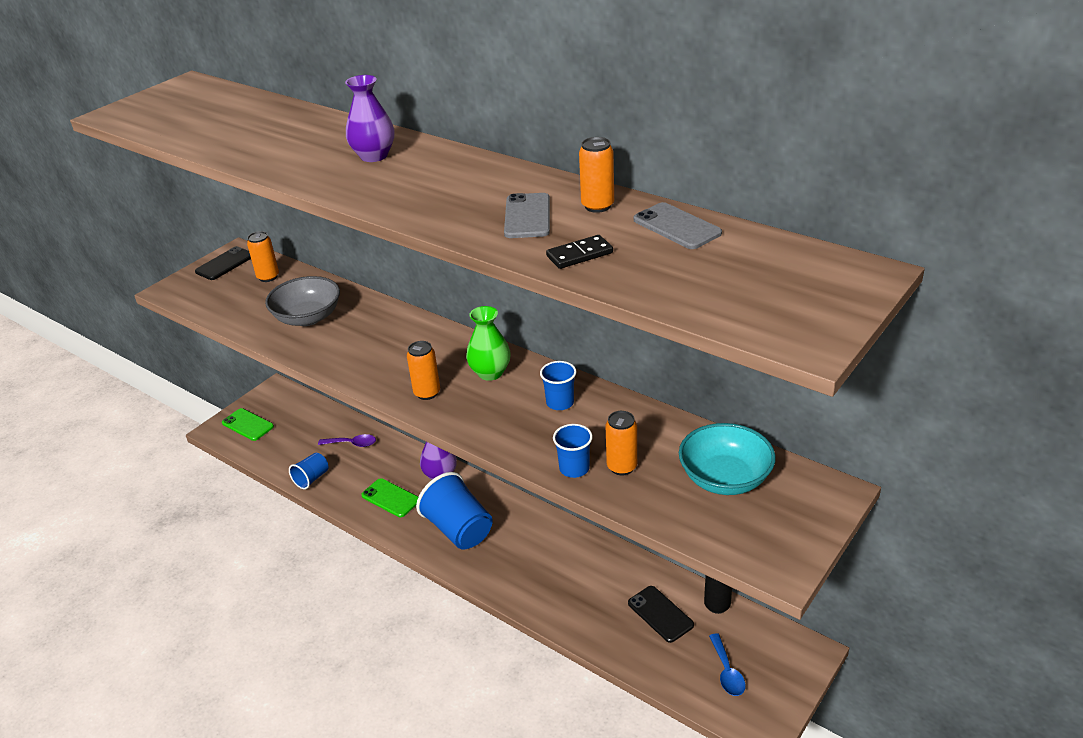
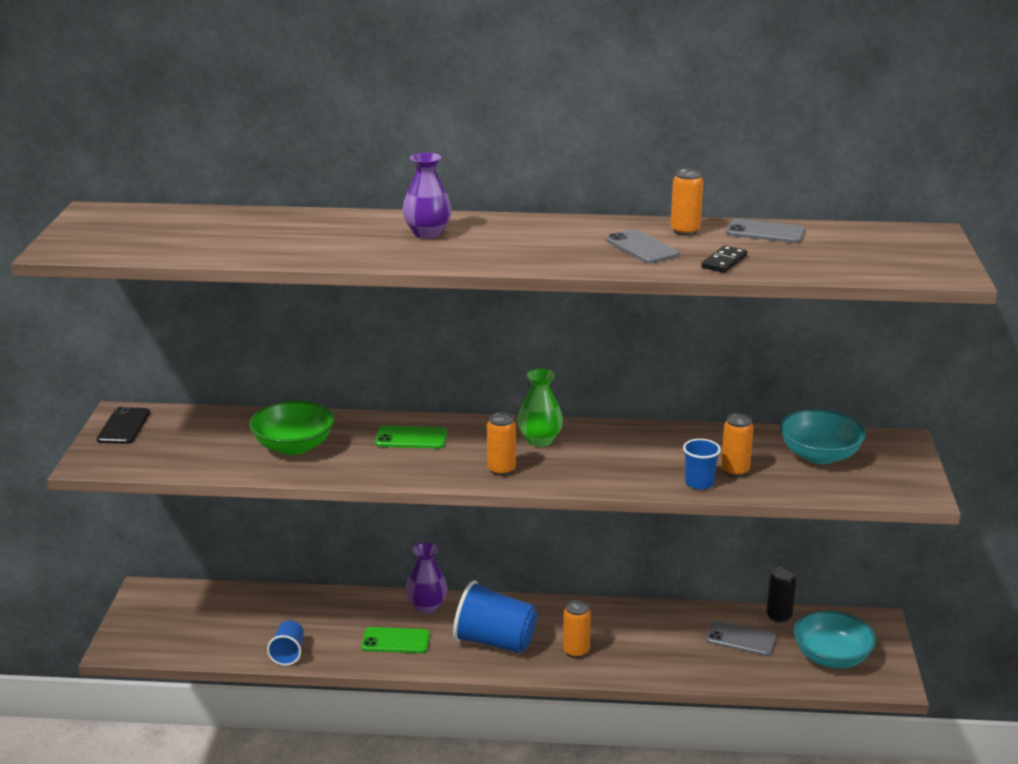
camera: 35 degrees left, 10 degrees down
(248, 425) = (151, 632): green phone -> green phone (411, 438)
(268, 277) = (195, 425): orange can -> orange can (576, 651)
(308, 317) = (294, 446): grey bowl -> green bowl
(352, 444) = (298, 610): purple spoon -> none
(560, 402) = (629, 444): blue cup -> none
(660, 614) = (741, 639): black phone -> grey phone
(727, 671) = (831, 657): blue spoon -> turquoise bowl

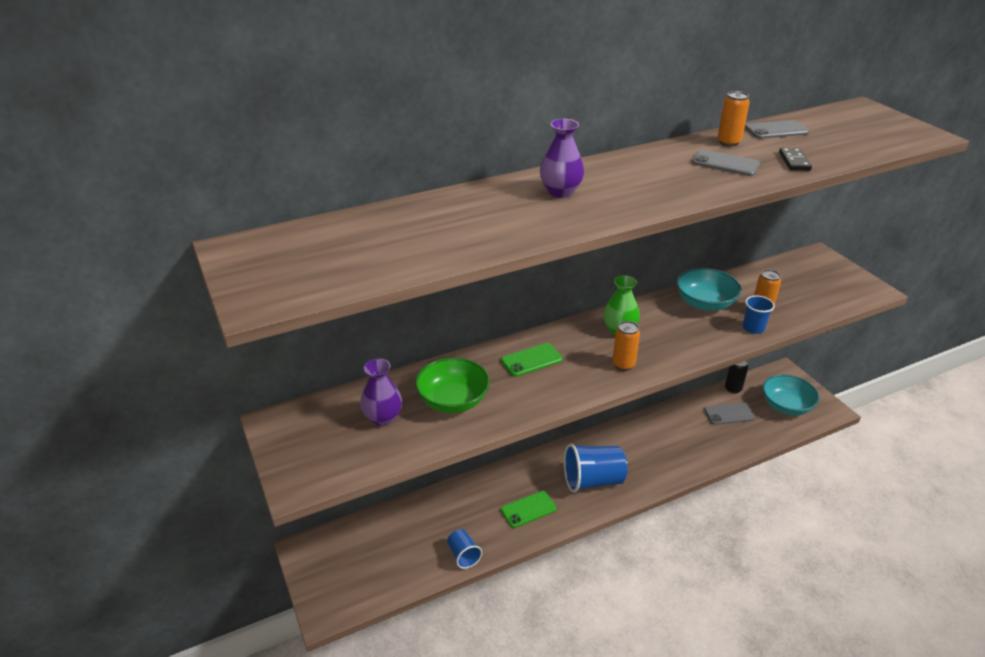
camera: 30 degrees left, 10 degrees up
(124, 426) = (288, 434): black phone -> none
(427, 606) = (523, 471): purple vase -> purple vase (383, 418)
(576, 651) = (648, 465): orange can -> none
(819, 455) = (791, 281): turquoise bowl -> turquoise bowl (705, 303)

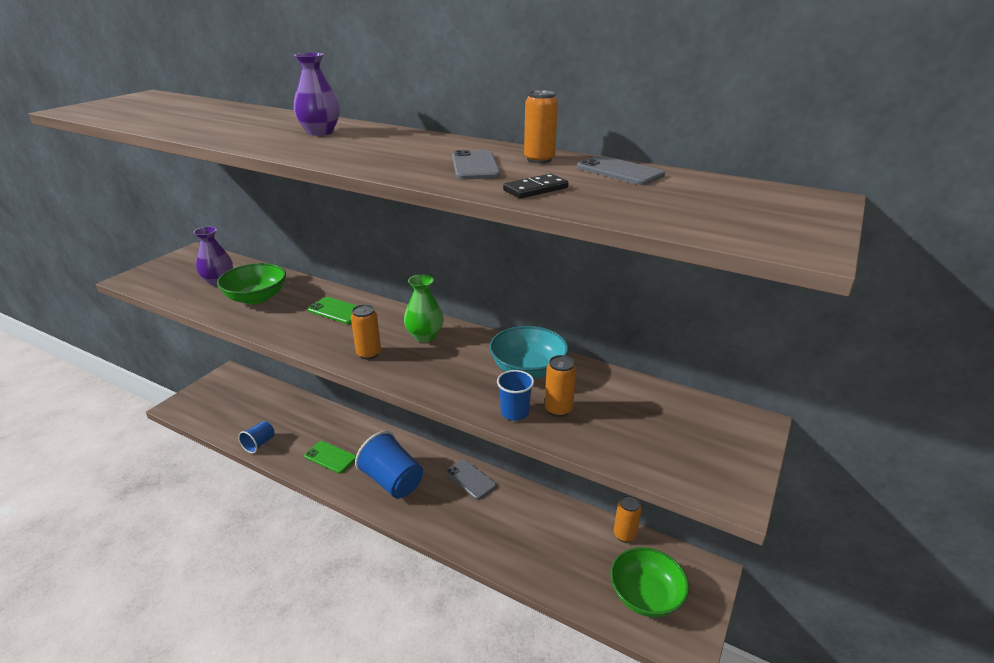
camera: 55 degrees right, 5 degrees down
(729, 414) = (578, 546): grey phone -> grey phone (470, 479)
(733, 389) = (624, 535): black can -> orange can
(786, 406) = (645, 595): turquoise bowl -> green bowl

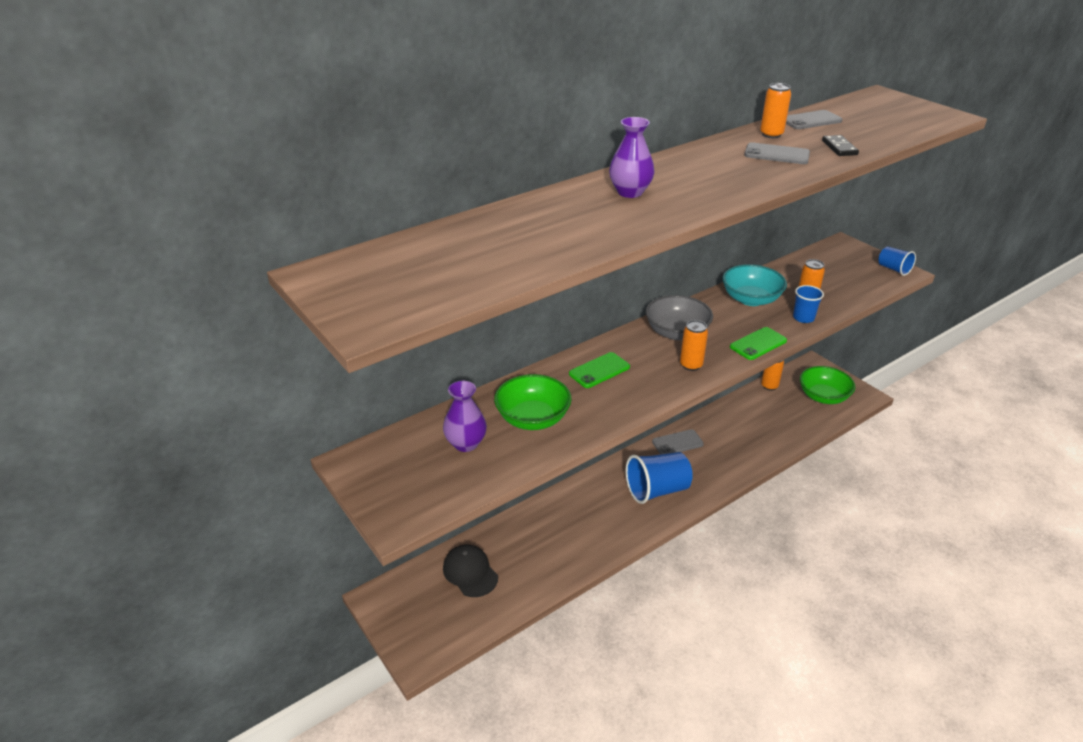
camera: 65 degrees left, 5 degrees up
(259, 444) = (546, 580): blue cup -> blue cup (893, 269)
(260, 404) = (470, 572): none -> black cap
(330, 457) = (600, 526): green phone -> green phone (758, 344)
(425, 336) = (676, 332): green vase -> grey bowl

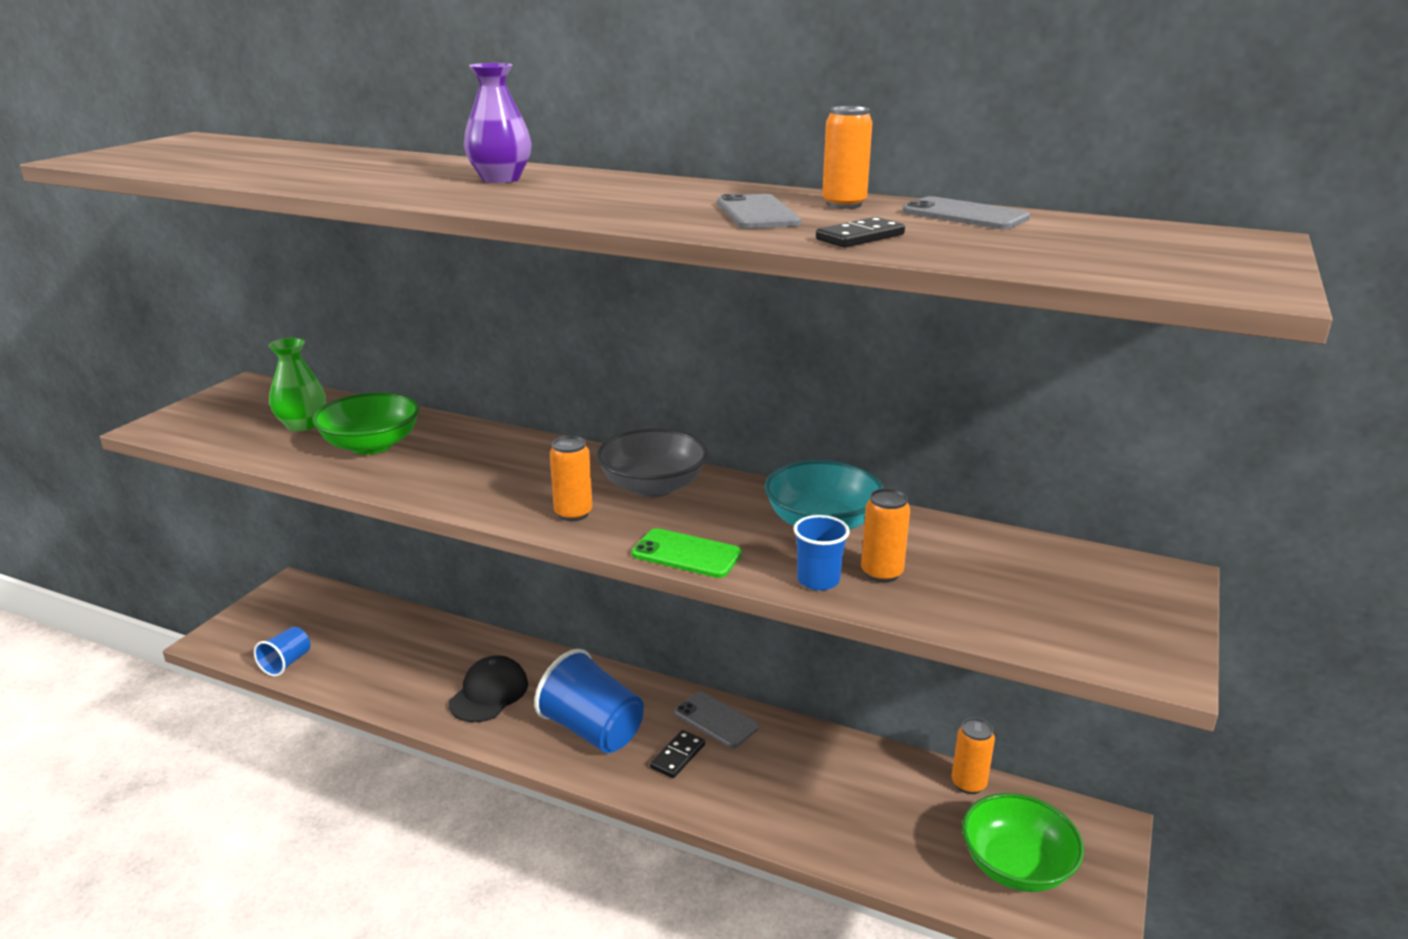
camera: 60 degrees right, 10 degrees down
(466, 443) = (302, 425): purple vase -> green vase
(470, 572) = (353, 630): black cap -> black cap (489, 693)
(599, 370) = (506, 458): green phone -> none
(698, 466) = (677, 756): none -> black domino
(893, 269) = (1152, 652): blue cup -> blue cup (286, 663)

